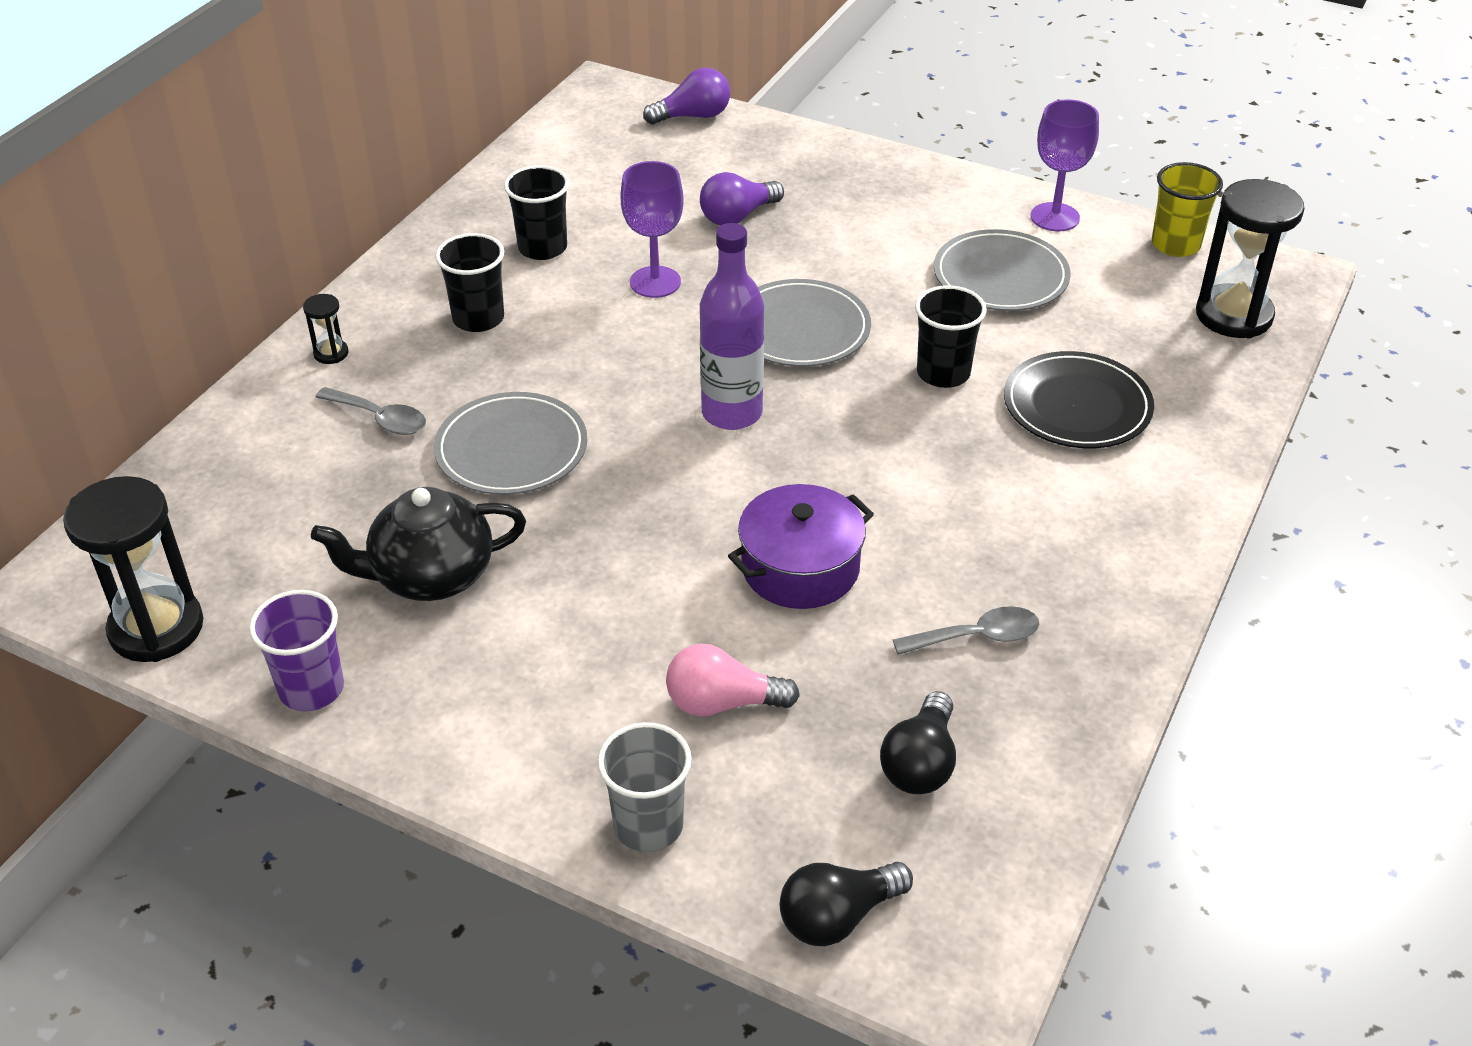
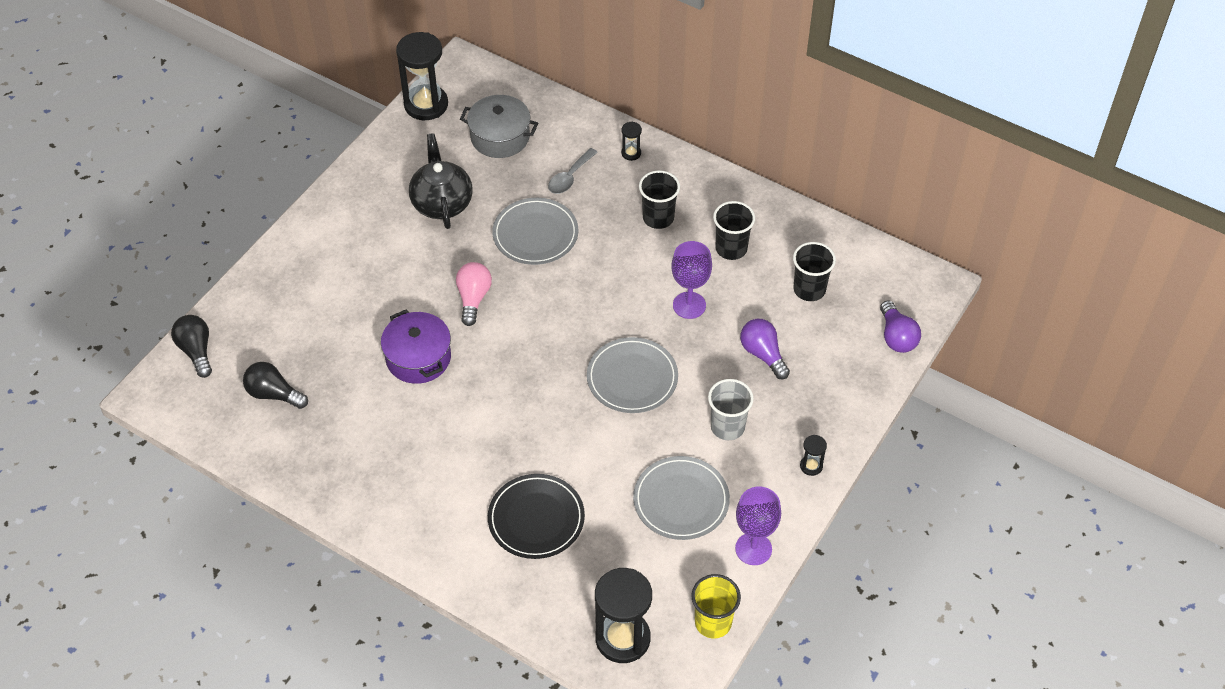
camera: 95 degrees right, 10 degrees up
(267, 513) = (500, 137): none -> grey pot
(311, 689) = (375, 162): purple cup -> none
(648, 825) = (264, 285): grey cup -> grey cup (727, 427)
(722, 703) = (331, 317): pink light bulb -> pink light bulb (473, 298)
(732, 413) = (553, 336): purple bottle -> none
(914, 177) = (811, 466): none -> black hourglass
(943, 373) = (578, 450): black cup -> black cup (809, 289)
(976, 637) = (351, 431): grey spoon -> none

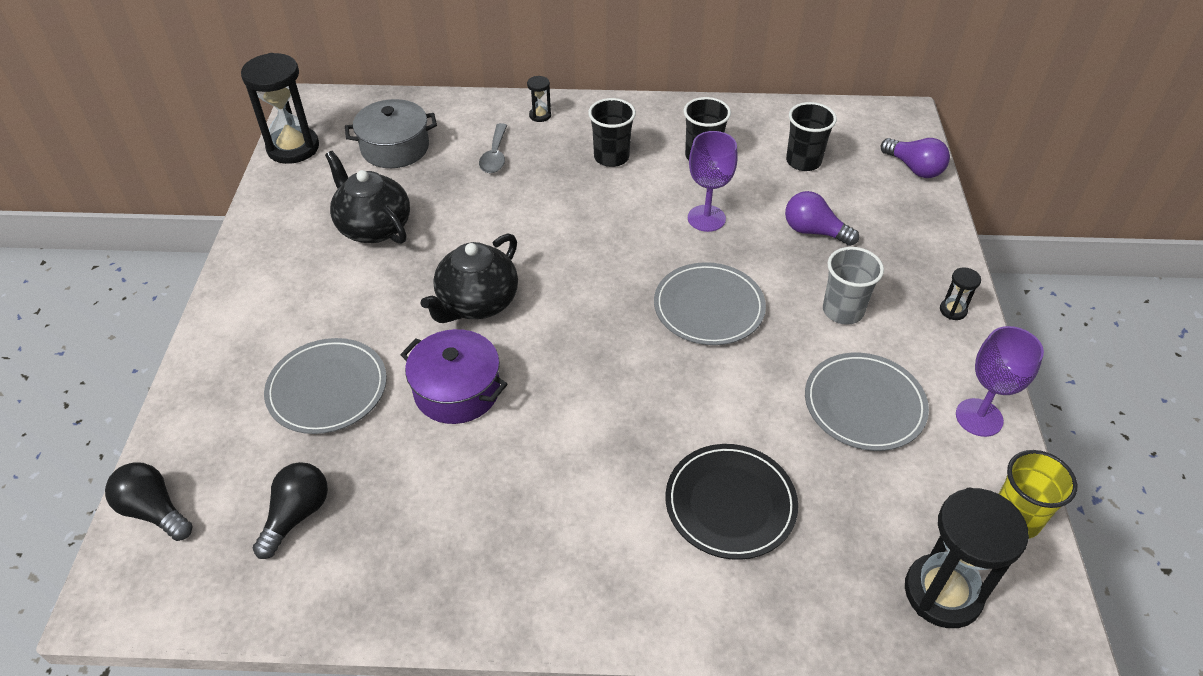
camera: 30 degrees left, 5 degrees down
(274, 394) = (297, 515): black light bulb -> black light bulb turned 120 degrees clockwise
(473, 298) = (477, 303): pink light bulb -> black teapot
(535, 234) = (498, 217): grey plate -> grey plate (327, 389)

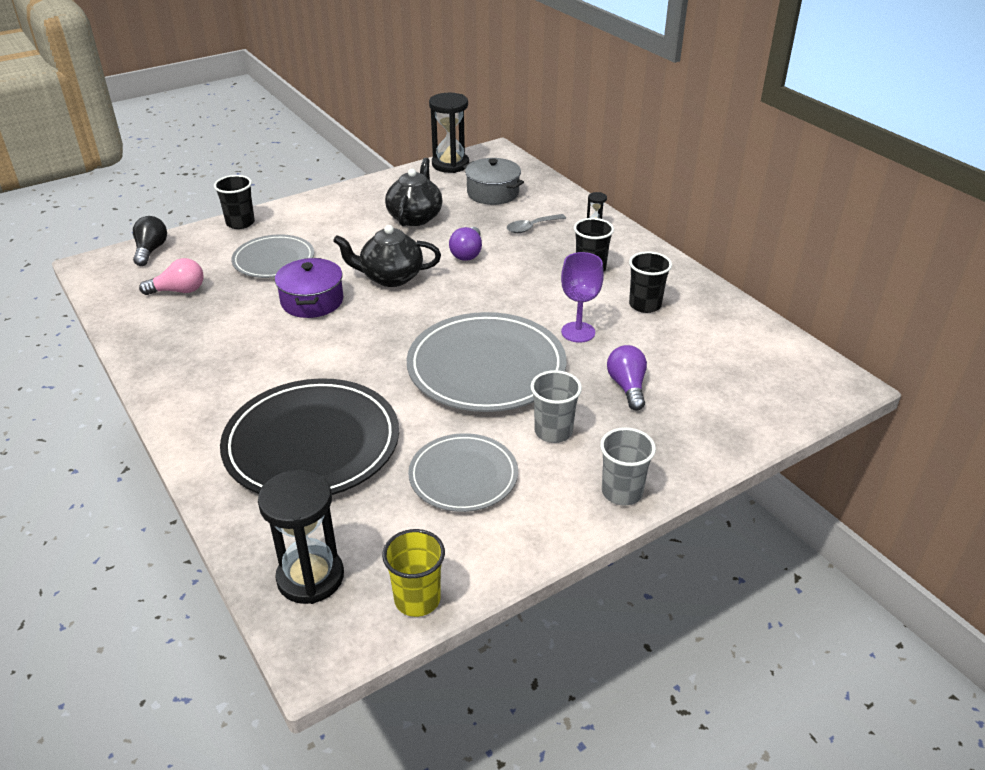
camera: 55 degrees right, 10 degrees down
(297, 515) = (179, 291): black light bulb -> pink light bulb
(709, 307) = (486, 367): grey plate -> grey plate, size x1.67
(730, 503) = (312, 443): black plate -> black plate, size x1.67
(803, 161) = (705, 353): black cup -> black cup (240, 223)
(914, 168) = (779, 413): purple light bulb -> purple light bulb (467, 253)
(953, 310) = (622, 492): black hourglass -> grey cup
(979, 417) = (510, 545): purple goblet -> none

